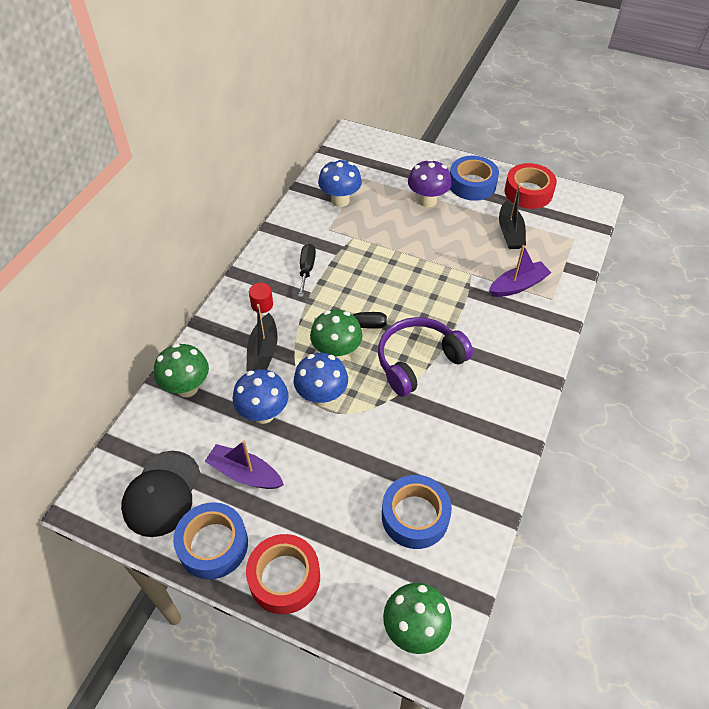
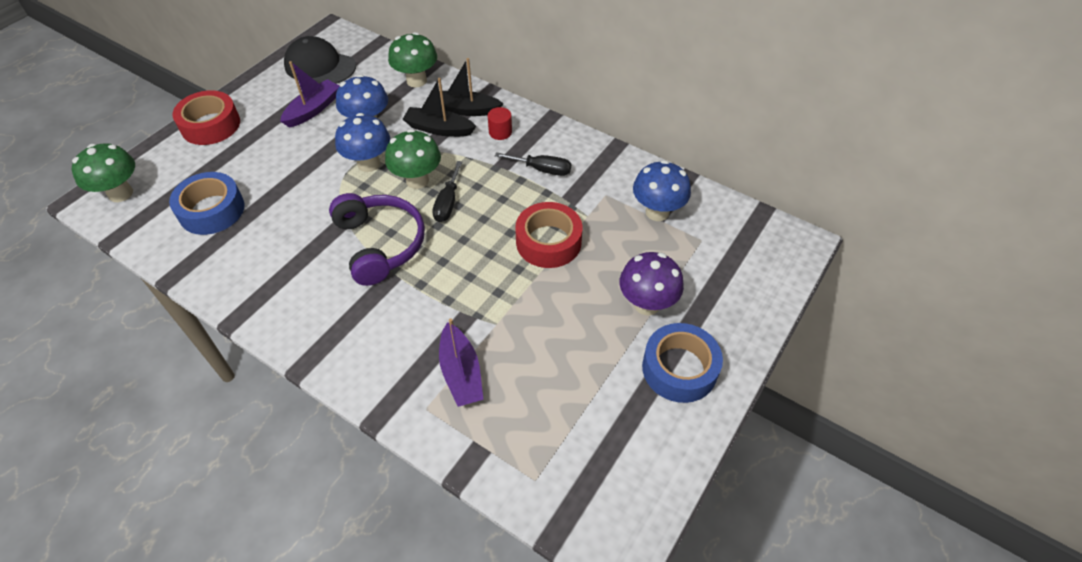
camera: 100 degrees right, 0 degrees up
(213, 545) = (261, 90): blue tape -> none
(510, 232) = (565, 392): black boat -> black boat (465, 110)
(528, 192) = (654, 445): red tape -> red tape (548, 242)

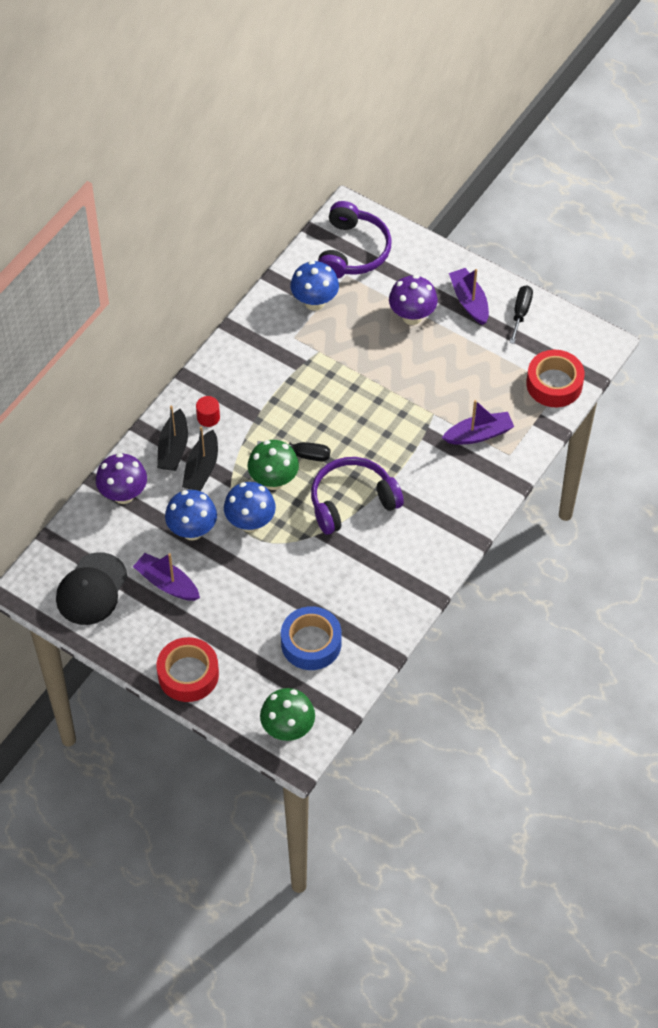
camera: 90 degrees left, 5 degrees up
(416, 80) = (123, 494): green mushroom -> purple mushroom
(542, 169) = (261, 383): black screwdriver -> black screwdriver (520, 313)
(548, 242) = (349, 379): red tape -> red tape (554, 384)
(679, 369) = (469, 301): blue tape -> purple boat
(739, 246) = (353, 251): none -> purple headphones

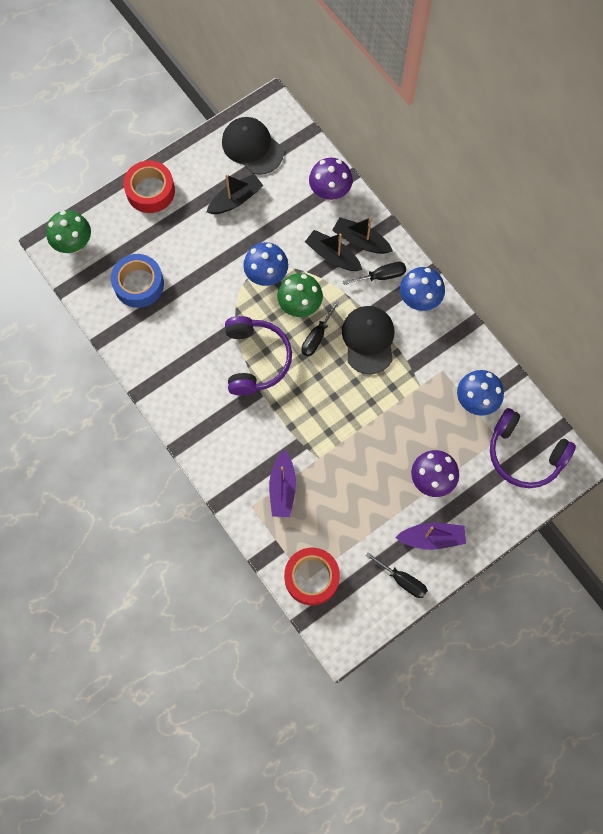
camera: 110 degrees right, 15 degrees up
(167, 583) = (235, 199): purple boat -> black boat
(192, 531) = (276, 231): blue mushroom -> blue mushroom (419, 300)
(208, 417) = (381, 276): red cylinder -> black screwdriver
(287, 408) = (368, 340): none -> black cap

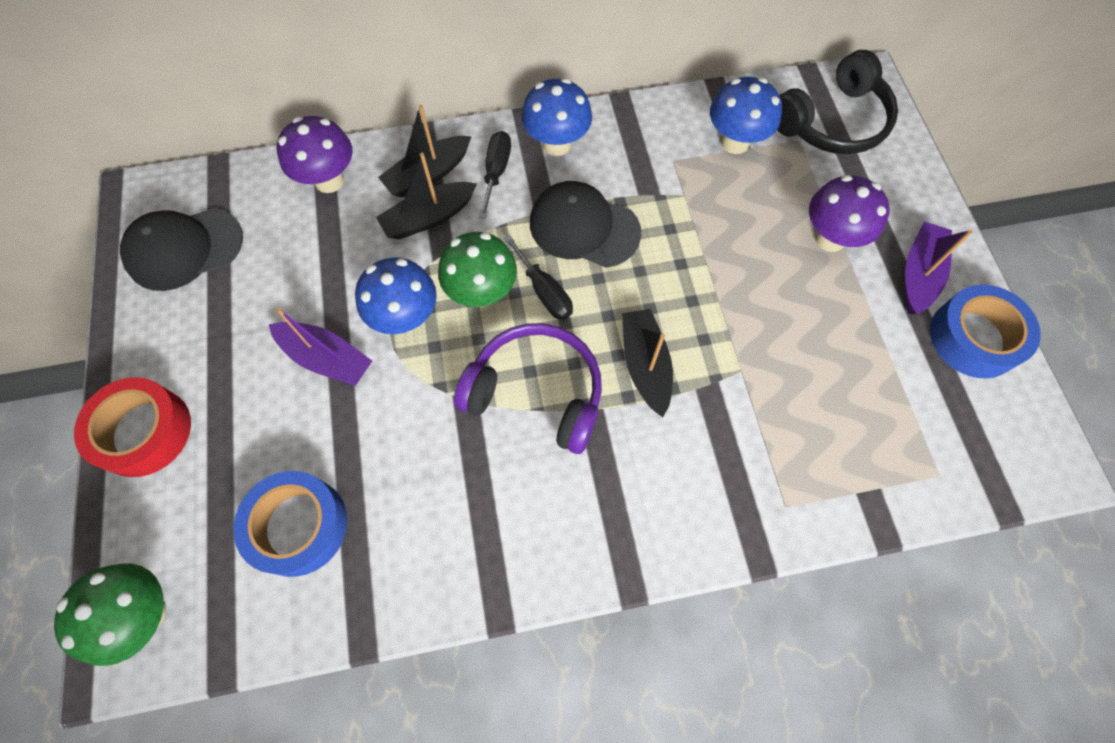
camera: 65 degrees left, 5 degrees down
(235, 199) = (252, 308): black boat -> black boat (645, 365)
(282, 488) = (771, 445): purple boat -> purple boat (326, 358)
(311, 577) = (937, 464): red tape -> none
(402, 580) = (974, 338): black screwdriver -> blue tape
(524, 454) = (832, 122): purple headphones -> black headphones

